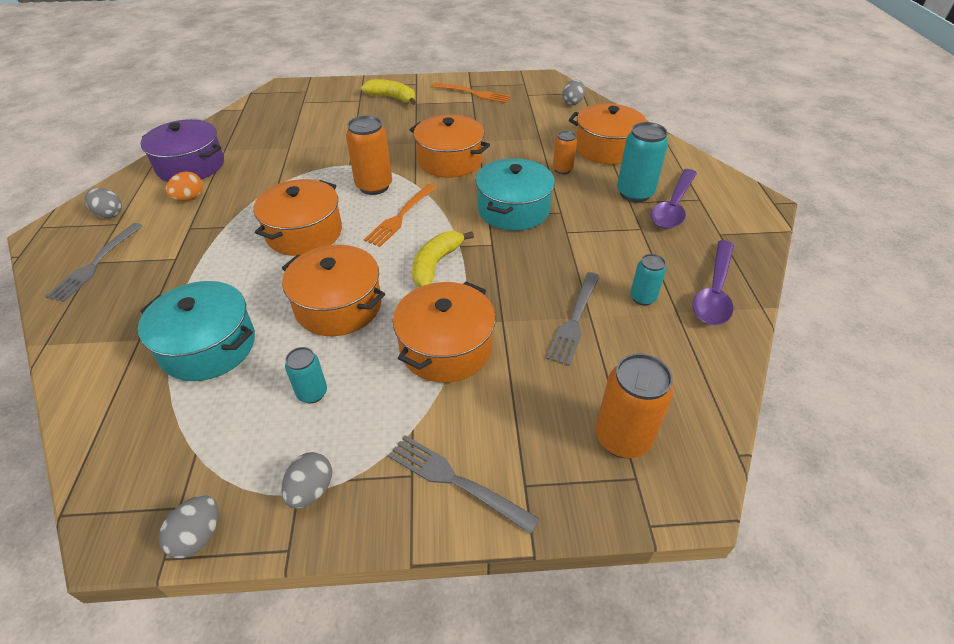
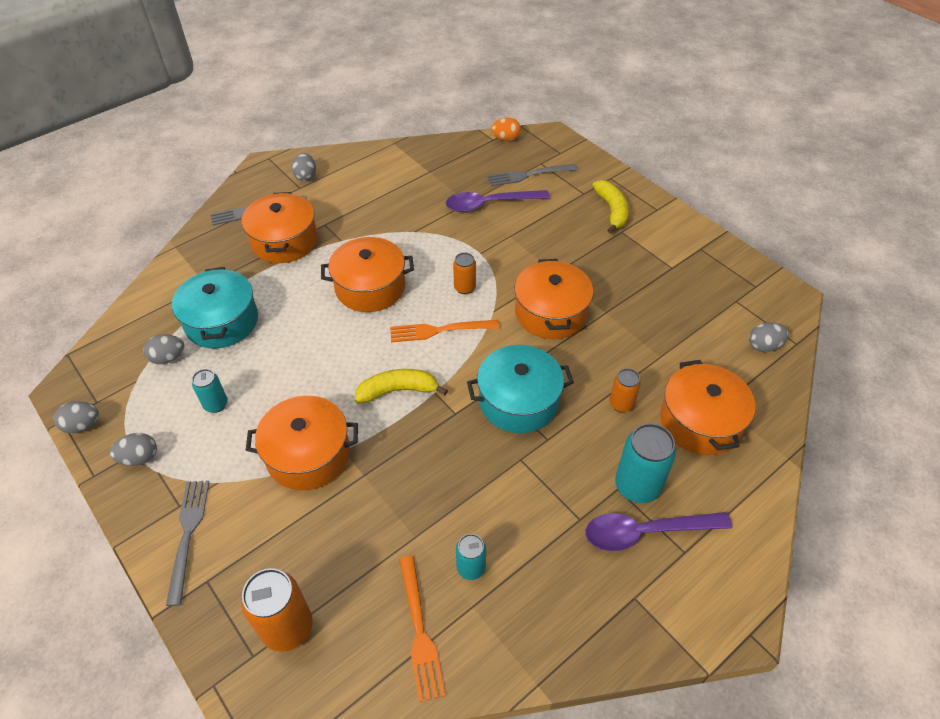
camera: 55 degrees right, 5 degrees up
(189, 198) = (356, 199): orange egg -> orange egg (505, 139)
(190, 166) = (392, 171): purple pot -> none
(200, 410) = (168, 358): none -> grey egg
(338, 306) = (306, 362): orange pot -> orange pot (284, 241)
(374, 186) = (465, 288): orange can -> orange can, size x0.58
(473, 93) = (687, 259): orange fork -> orange fork (420, 631)
(575, 320) = (401, 527): grey fork -> grey fork (528, 175)
(714, 292) = (528, 629): purple spoon -> purple spoon (489, 204)

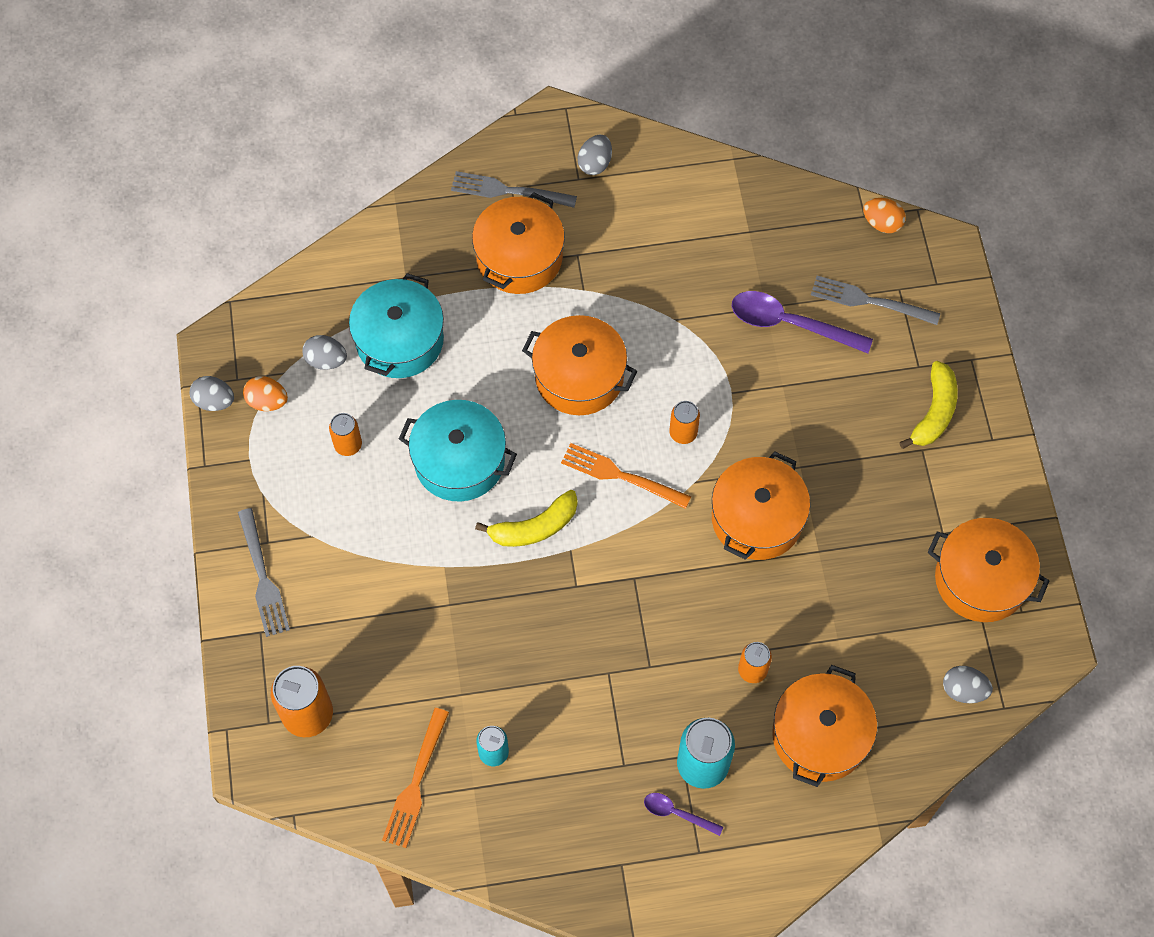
camera: 30 degrees right, 15 degrees up
(130, 405) = (267, 401): none -> orange egg
(139, 458) = (252, 469): grey egg -> none
(188, 535) = (263, 577): grey fork -> grey fork turned 135 degrees clockwise
(216, 404) = (348, 445): turquoise can -> orange can
(308, 454) = (409, 553): orange pot -> orange pot (980, 579)
(398, 390) = (534, 527): yellow banana -> yellow banana turned 135 degrees clockwise
(518, 401) = (649, 607): turquoise pot -> turquoise pot (459, 461)
(646, 532) = (677, 813): purple spoon -> purple spoon, size x0.52

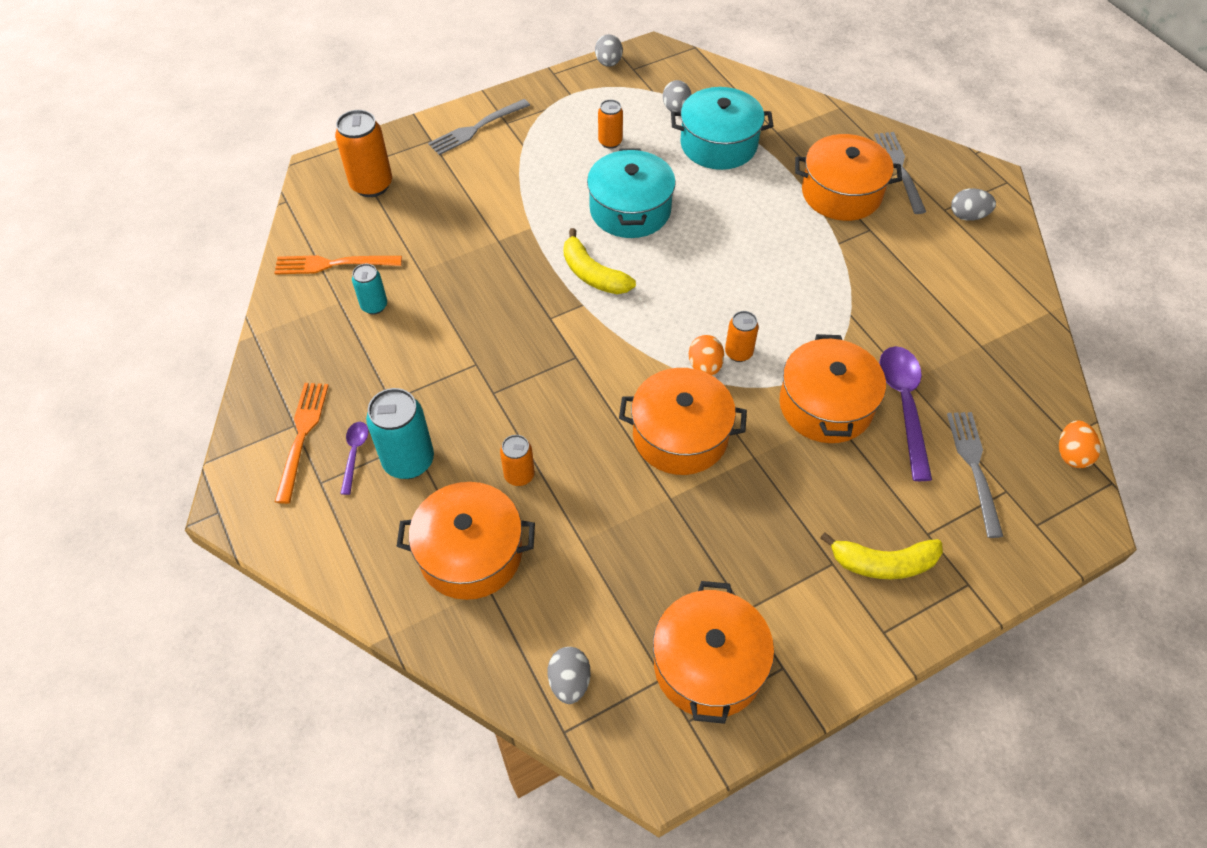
camera: 70 degrees right, 10 degrees down
(267, 401) = (623, 89): orange egg -> orange egg (705, 366)
(579, 376) = (752, 263): orange pot -> orange pot (825, 405)
(621, 476) = (671, 319): orange fork -> orange fork (302, 436)

